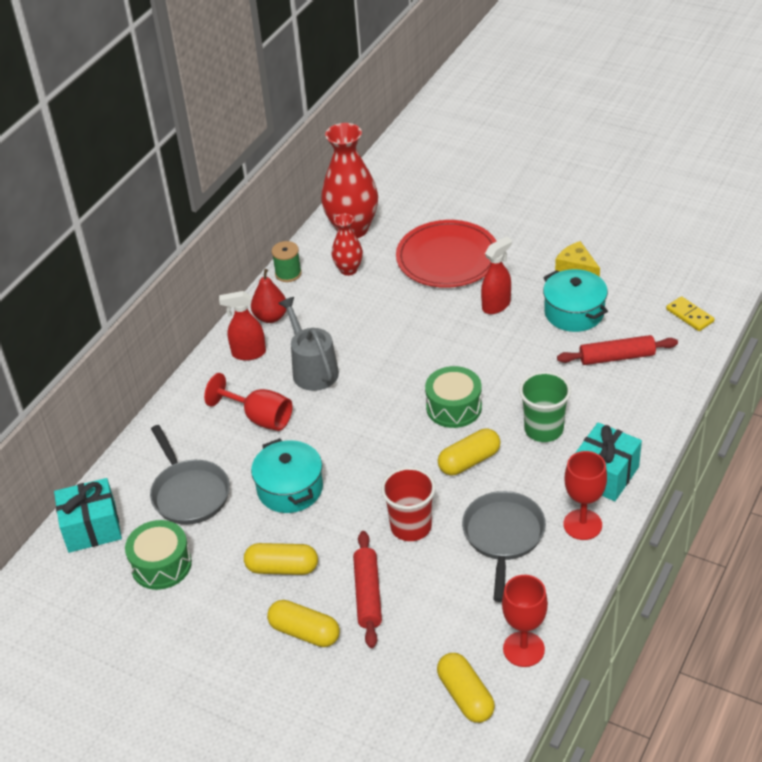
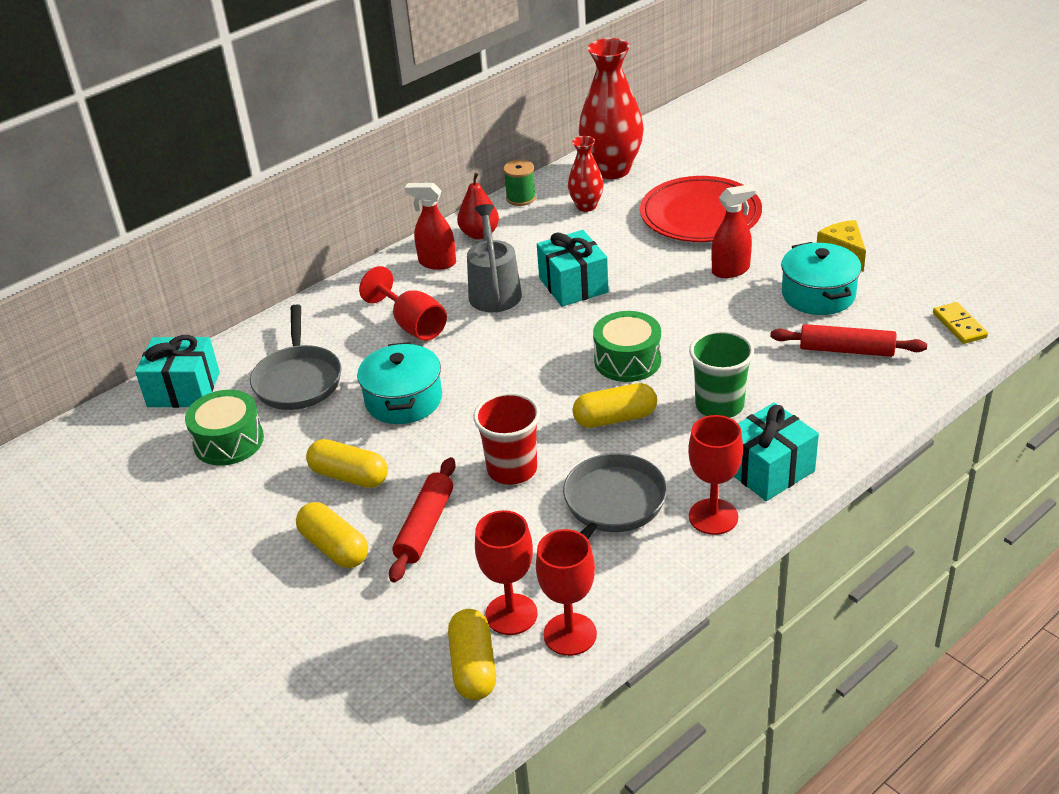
camera: 20 degrees right, 5 degrees down
(376, 348) = (573, 285): none -> turquoise gift
(472, 646) = (511, 614): none -> red goblet

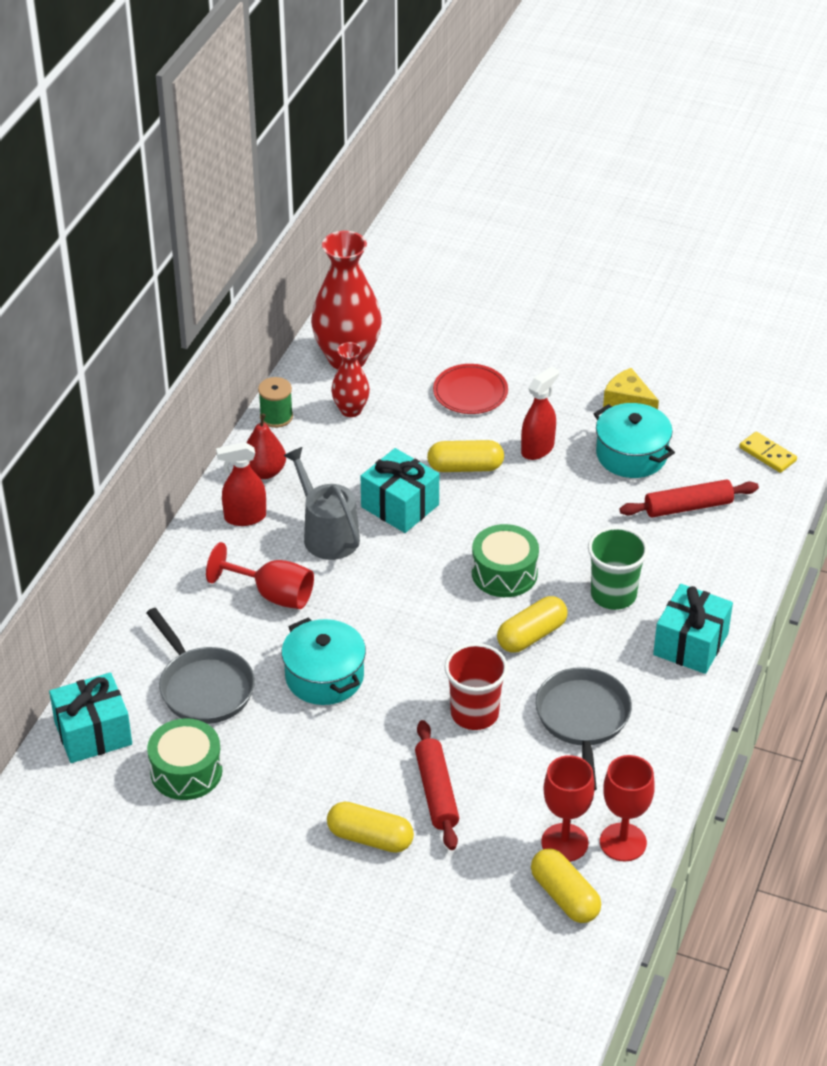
camera: 30 degrees left, 5 degrees up
(349, 476) = (331, 767): yellow capsule -> yellow capsule (465, 467)
(700, 215) = (470, 392): red plate -> red plate, size x0.59
(713, 517) = (672, 702): red goblet -> none

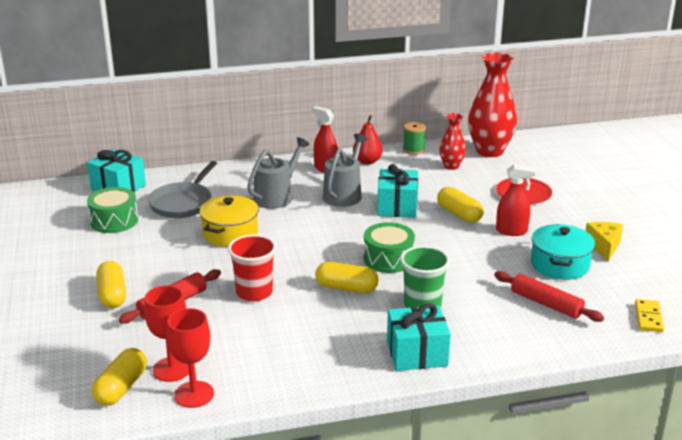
camera: 55 degrees right, 15 degrees down
(273, 595) = (277, 196): red goblet -> grey watering can
(324, 676) = (230, 233): turquoise pot -> yellow pot
(583, 719) = (293, 335): grey pan -> none

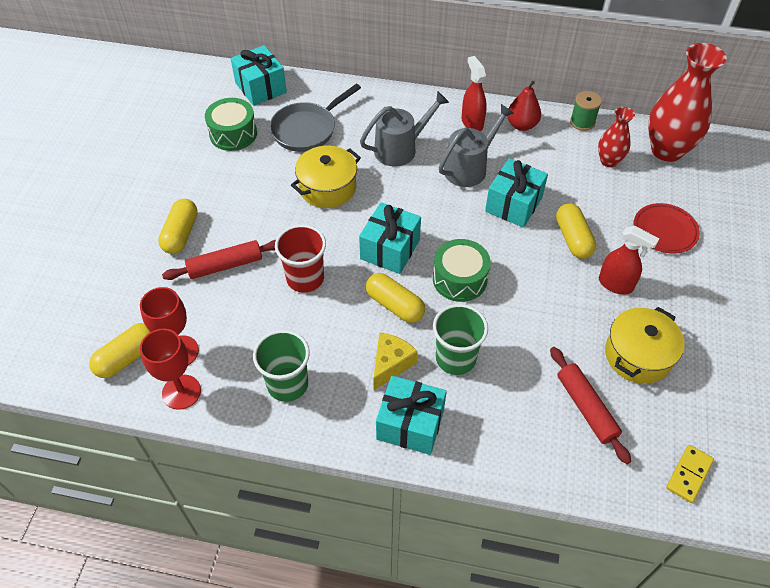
camera: 25 degrees right, 25 degrees up
(291, 361) = (287, 384): none -> green cup
(316, 256) = (390, 249): none -> turquoise gift
(560, 265) = (638, 355): turquoise pot -> yellow pot
(604, 246) = (706, 346): yellow cheese -> yellow cheese (391, 364)

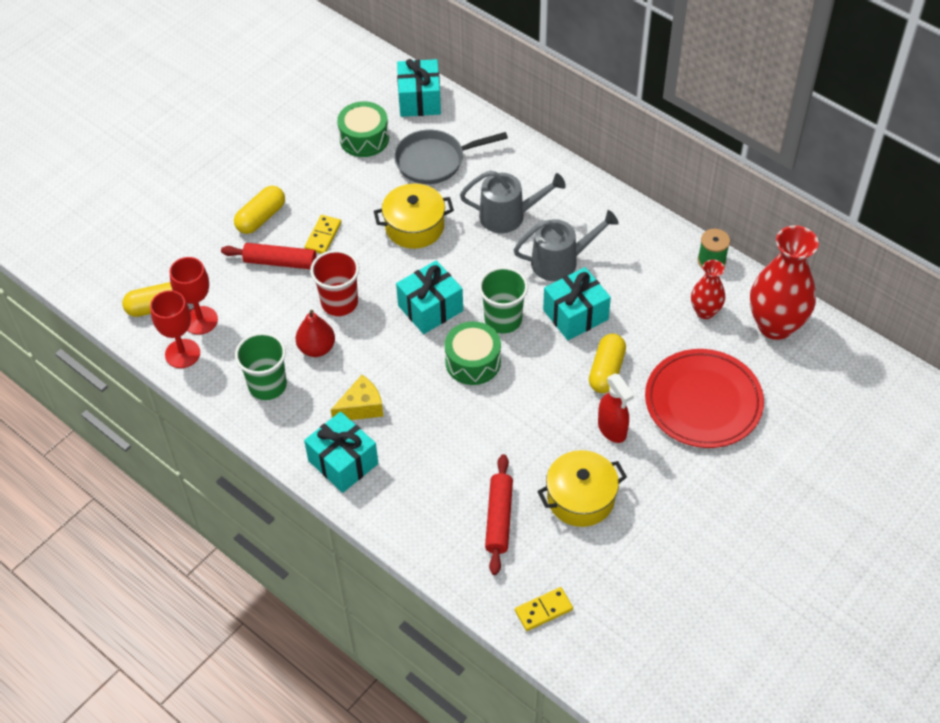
camera: 30 degrees right, 0 degrees up
(250, 227) = (323, 236): none -> yellow domino
(394, 305) = (399, 359): yellow capsule -> none
(455, 358) = (419, 427): green cup -> green cup (503, 319)
(472, 123) = (598, 217): red spray bottle -> none
(522, 125) = (646, 239): red pear -> red pear (317, 348)
(665, 230) = (703, 402): red plate -> red plate, size x1.68

